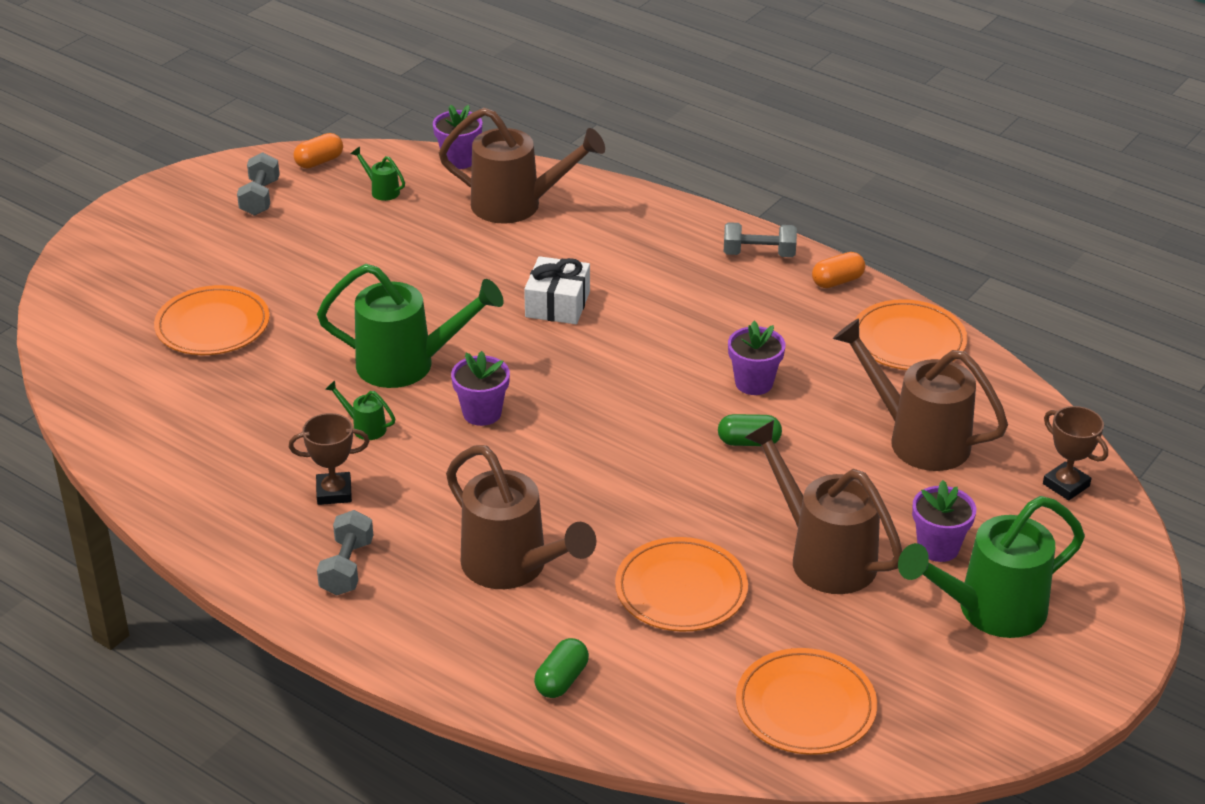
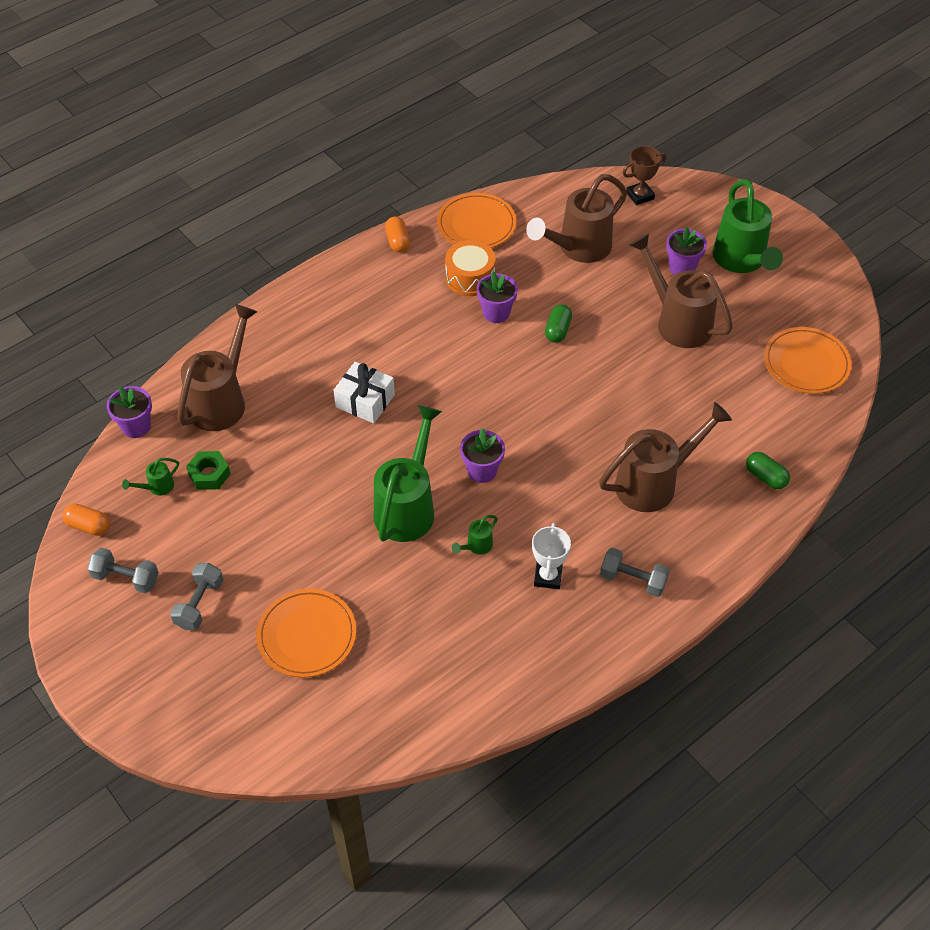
camera: 75 degrees left, 15 degrees up
(319, 161) = (89, 526): orange capsule -> orange capsule turned 45 degrees counterclockwise
(334, 492) = (548, 577): brown trophy -> white trophy
(410, 219) = (209, 474): none -> green nut
(681, 589) = (694, 398): orange plate -> none
(759, 254) = (348, 274): grey dumbbell -> grey dumbbell (199, 604)
(805, 351) = (470, 278): none -> orange drum
(824, 556) = (678, 321): brown watering can -> brown watering can turned 75 degrees clockwise

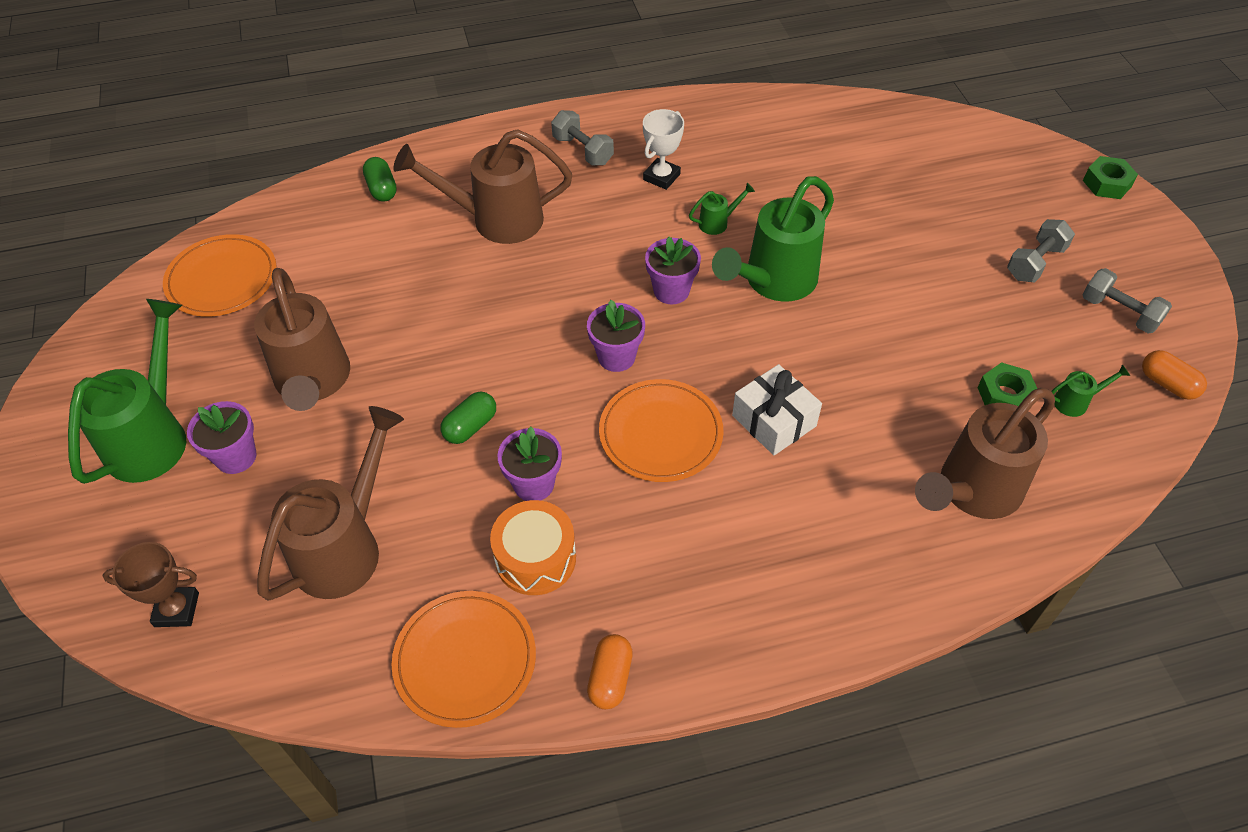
camera: 155 degrees left, 0 degrees up
(136, 426) = (1101, 495): purple flower pot -> purple flower pot (616, 357)
(140, 726) = (1107, 183): none -> green nut
(307, 635) = (925, 203): orange plate -> orange plate (660, 433)
(579, 248) = (345, 547): brown watering can -> brown watering can turned 45 degrees counterclockwise

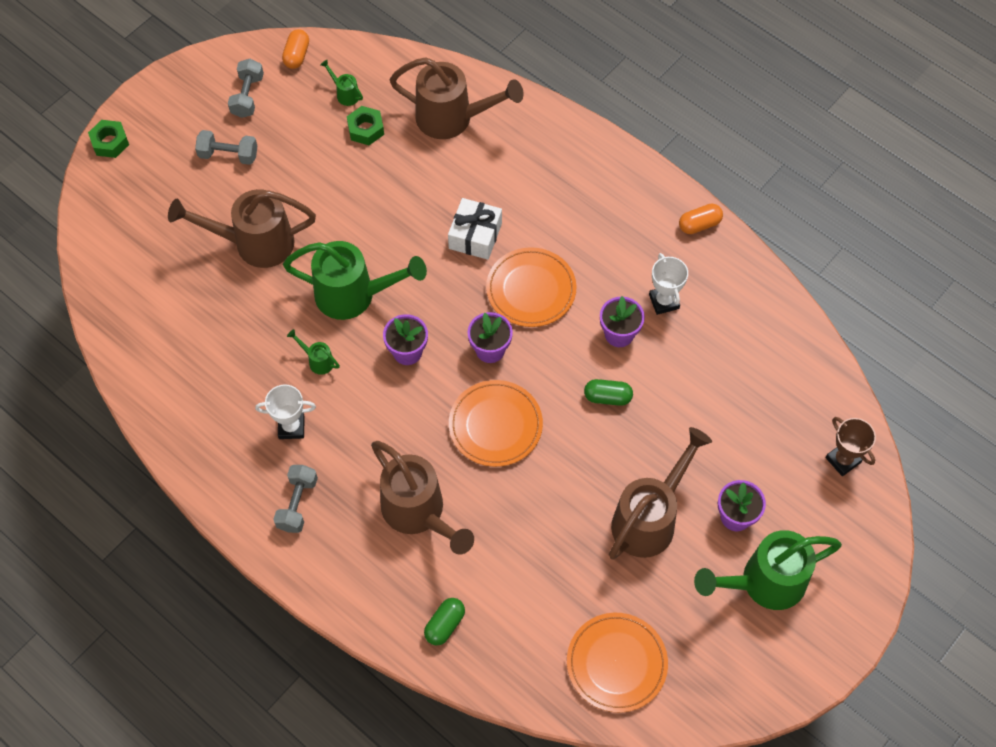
camera: 125 degrees left, 10 degrees up
(345, 547) = (738, 403): brown watering can -> brown watering can (255, 243)
(465, 660) = (746, 295): orange plate -> orange plate (495, 425)
(535, 558) = (664, 301): orange drum -> white trophy

